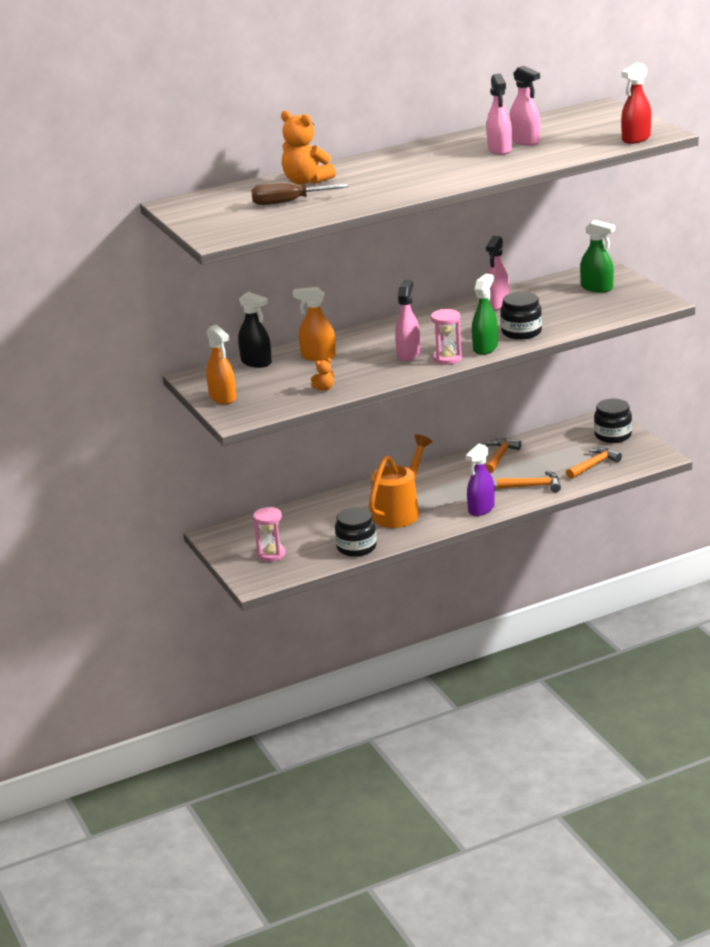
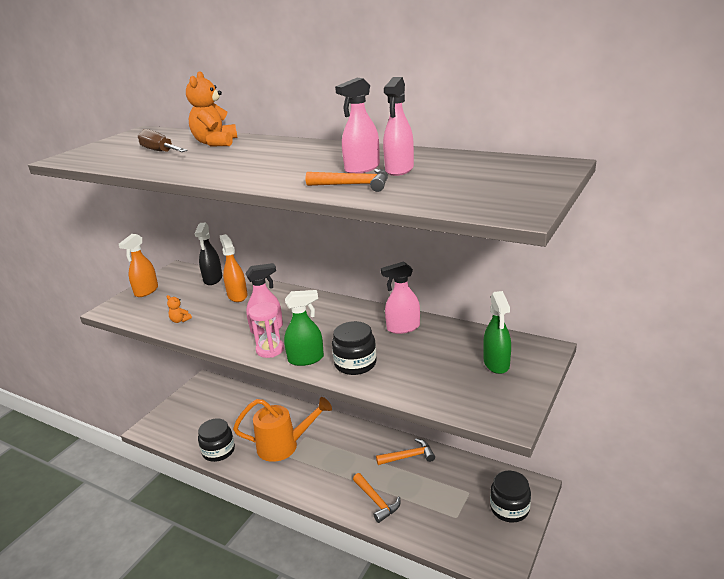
camera: 55 degrees right, 0 degrees up
(271, 554) = (189, 417): pink hourglass -> none
(481, 509) = (316, 488): purple spray bottle -> none
(594, 465) = (445, 523): orange hammer -> orange hammer (354, 185)
(636, 139) = (477, 207): red spray bottle -> none

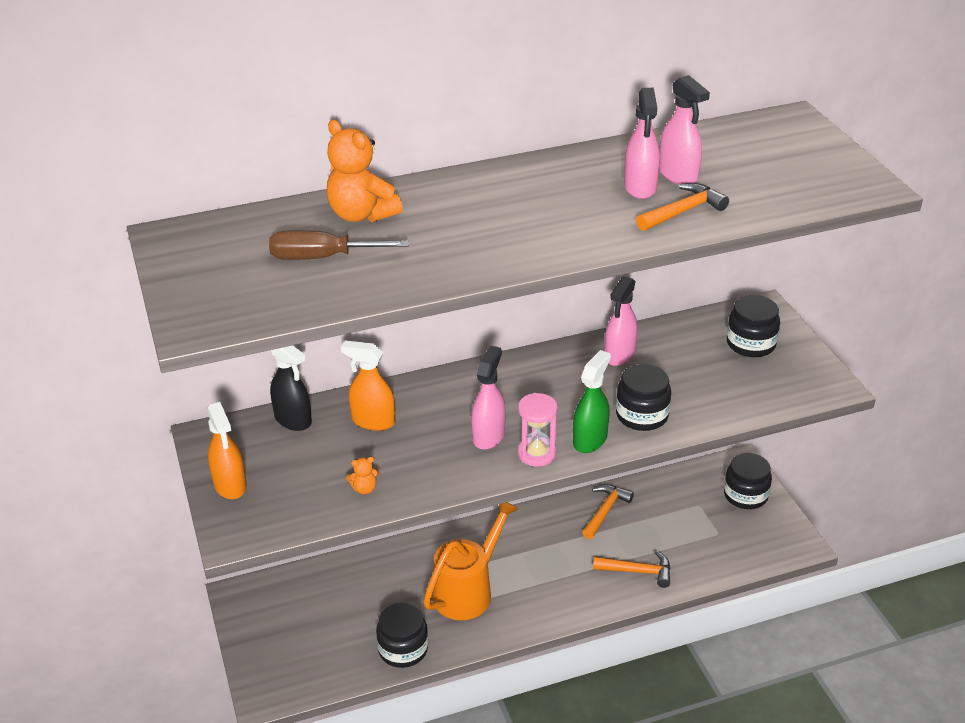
camera: 50 degrees left, 10 degrees up
(496, 364) = (751, 344): green spray bottle -> black jar

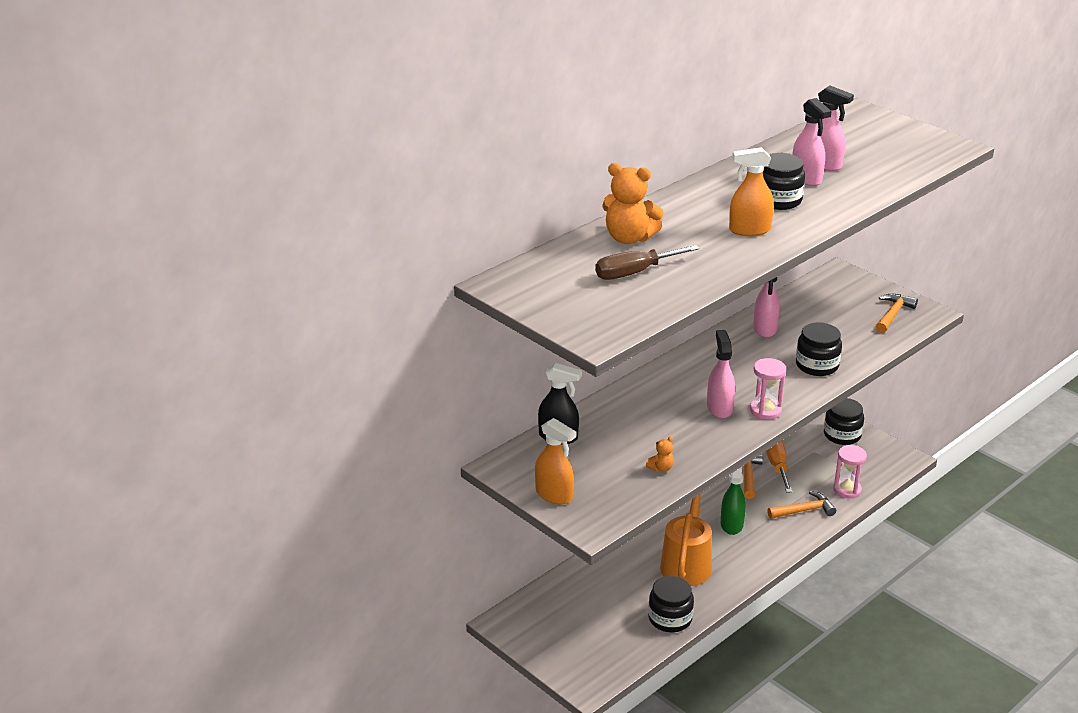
camera: 25 degrees left, 5 degrees down
(373, 421) = (622, 421): orange spray bottle -> orange spray bottle (749, 230)
(590, 440) = (795, 391): green spray bottle -> green spray bottle (731, 524)
(646, 509) = (777, 465): none -> orange screwdriver
(683, 211) = (851, 188): orange hammer -> orange hammer (893, 314)
(704, 562) = (847, 490): none -> pink hourglass
(751, 344) = (851, 298): black jar -> black jar (778, 200)

